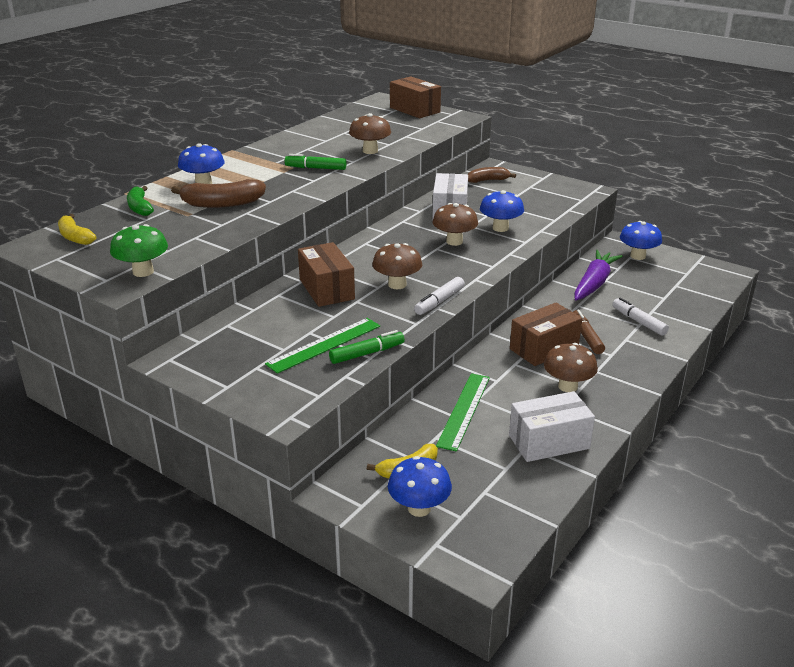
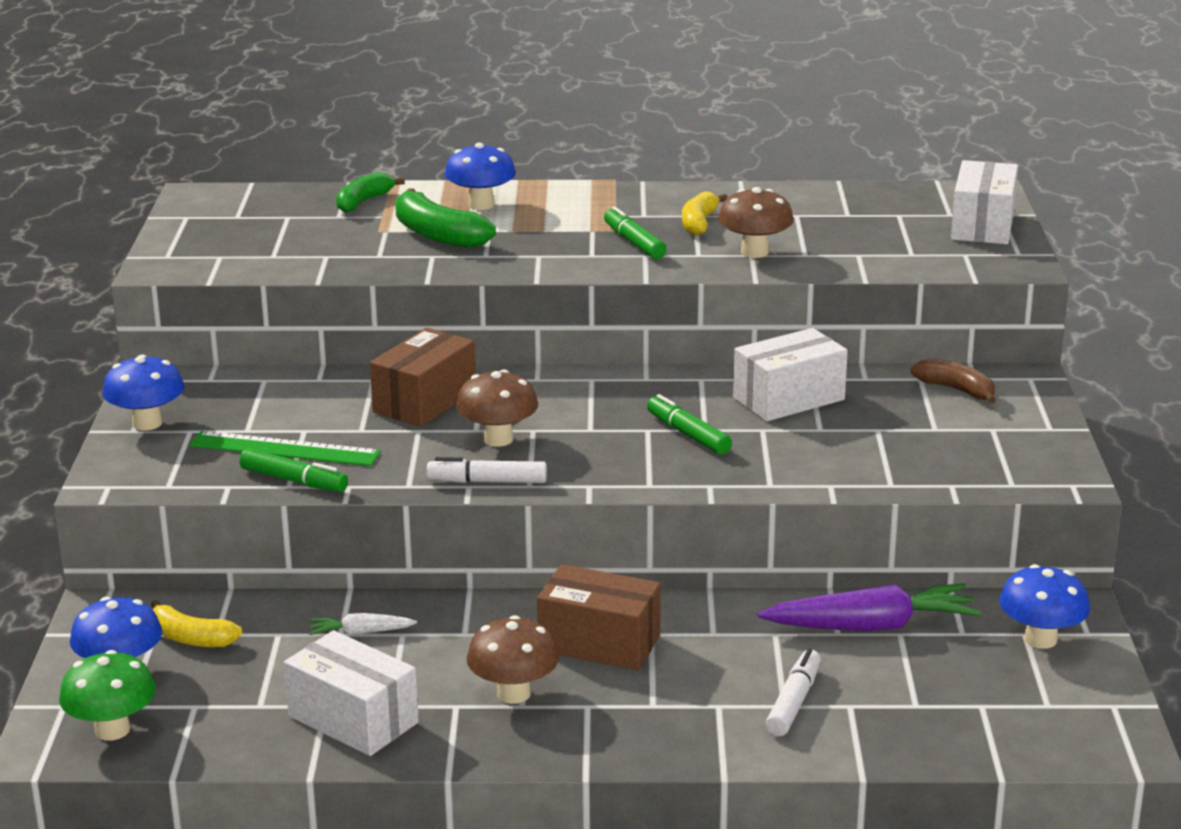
camera: 55 degrees right, 5 degrees down
(75, 237) = (246, 204): yellow banana -> yellow banana (699, 223)
(143, 272) = (206, 265): green mushroom -> green mushroom (112, 730)
(222, 204) = (437, 235): brown banana -> green banana
(415, 110) = (982, 226): brown box -> white box
(454, 241) = (688, 434): brown mushroom -> green marker
(463, 410) = (361, 633): green ruler -> white carrot
(500, 228) = (788, 453): blue mushroom -> blue mushroom (147, 423)
(586, 337) = (680, 668): brown marker -> none

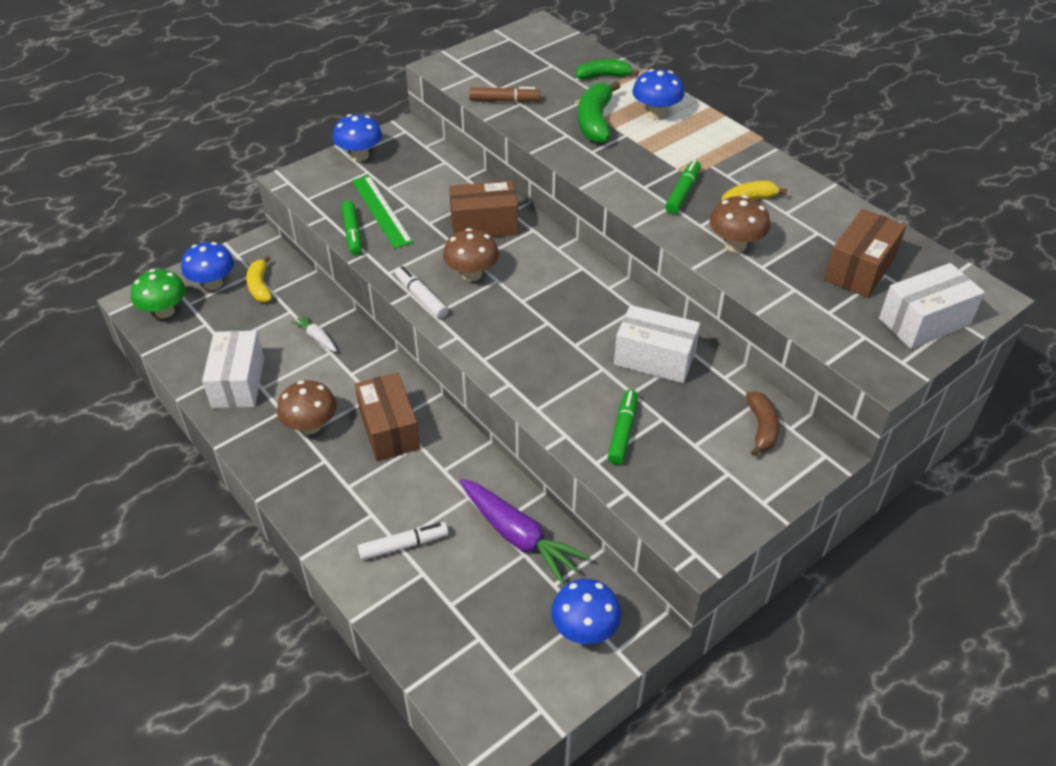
camera: 50 degrees right, 20 degrees up
(303, 261) = (504, 100): none -> brown marker
(688, 434) = (560, 341): green marker -> green marker (623, 431)
(875, 220) = (860, 269): none -> brown box

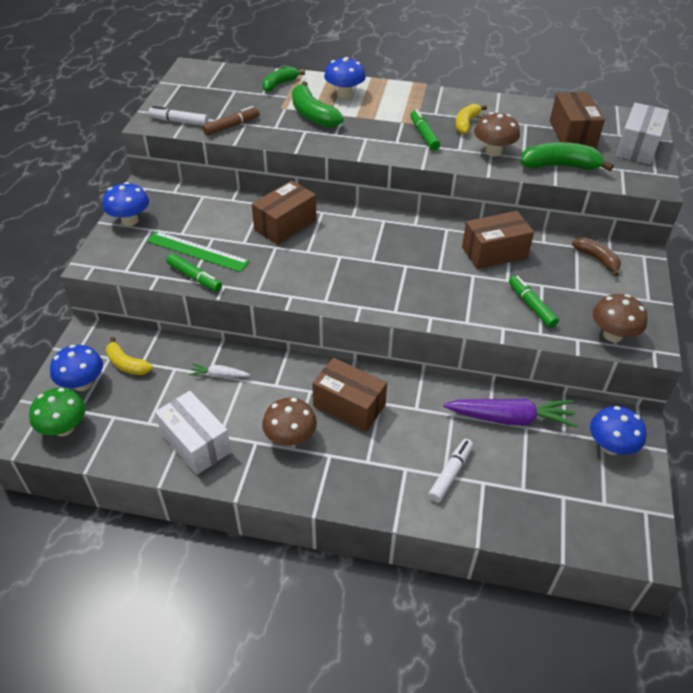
camera: 40 degrees left, 0 degrees up
(421, 297) = (302, 294): white marker -> white marker (179, 121)
(472, 274) = (318, 261): brown mushroom -> brown mushroom (612, 335)
(654, 359) = (494, 252): white box -> brown box
(791, 296) = (560, 166): none -> green banana

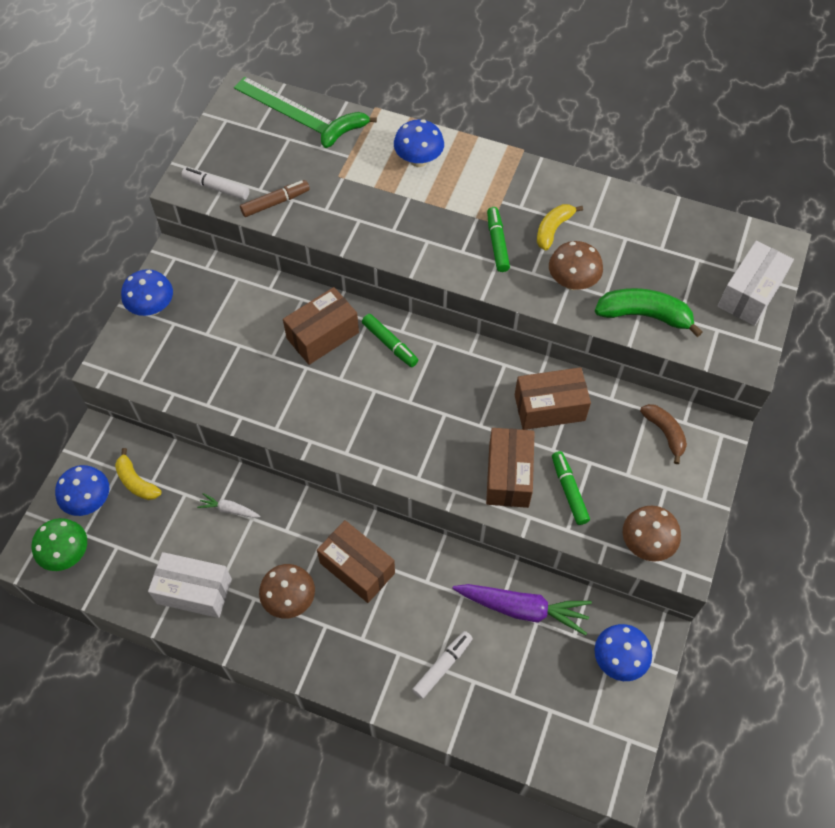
camera: 10 degrees right, 15 degrees up
(194, 277) = (212, 401): green marker -> green marker (390, 344)
(196, 443) = (194, 591): white box -> white box turned 45 degrees counterclockwise
(197, 251) = (219, 363): green ruler -> green ruler (283, 106)
(313, 115) = (373, 193): green banana -> none
(572, 134) = (677, 262): brown box -> brown box (508, 476)

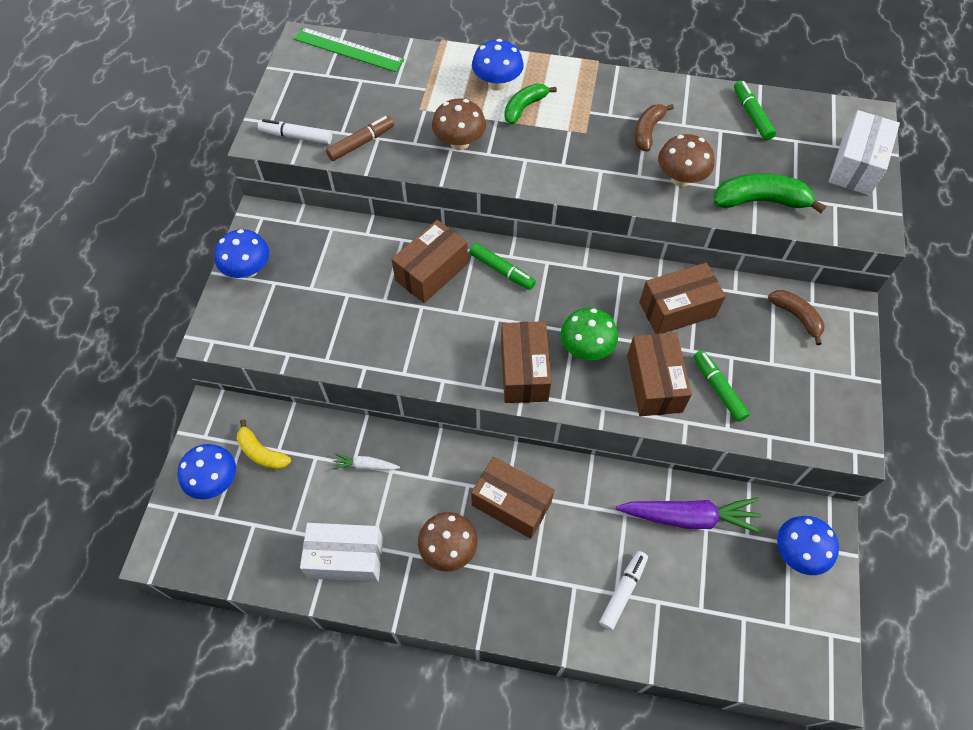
camera: 10 degrees left, 0 degrees up
(67, 554) = (201, 541): green mushroom -> green mushroom (586, 348)
(344, 133) = (416, 68): green banana -> green banana (524, 107)
(388, 445) = (524, 371): none -> brown box
(497, 243) = (596, 152): green marker -> green marker (752, 115)
(553, 229) = (647, 131): yellow banana -> brown banana
(646, 543) = (809, 429): brown mushroom -> brown mushroom (459, 143)

